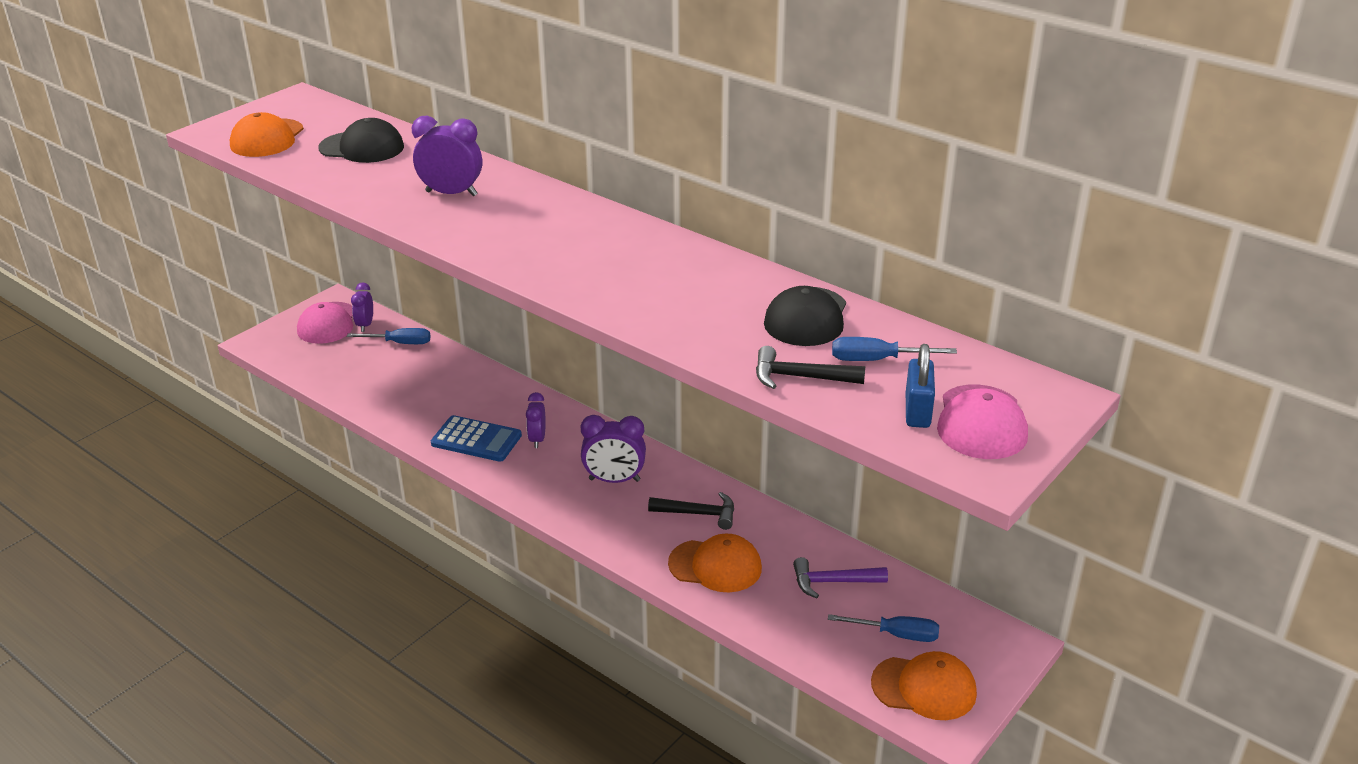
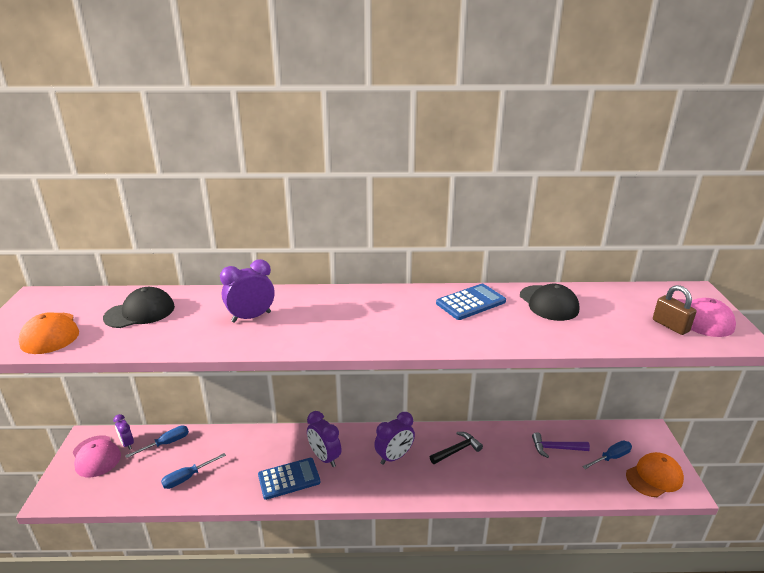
camera: 40 degrees left, 5 degrees down
(537, 439) = (324, 457): purple clock -> purple clock, size x1.54
(708, 275) = (470, 302): none -> blue calculator
(715, 566) = (500, 474): orange cap -> none
(799, 377) = (601, 335): black hammer -> none
(832, 582) = (555, 448): purple hammer -> purple hammer turned 45 degrees clockwise
(876, 360) = (612, 309): blue screwdriver -> blue screwdriver (187, 478)
(917, 411) = (670, 326): blue padlock -> brown padlock

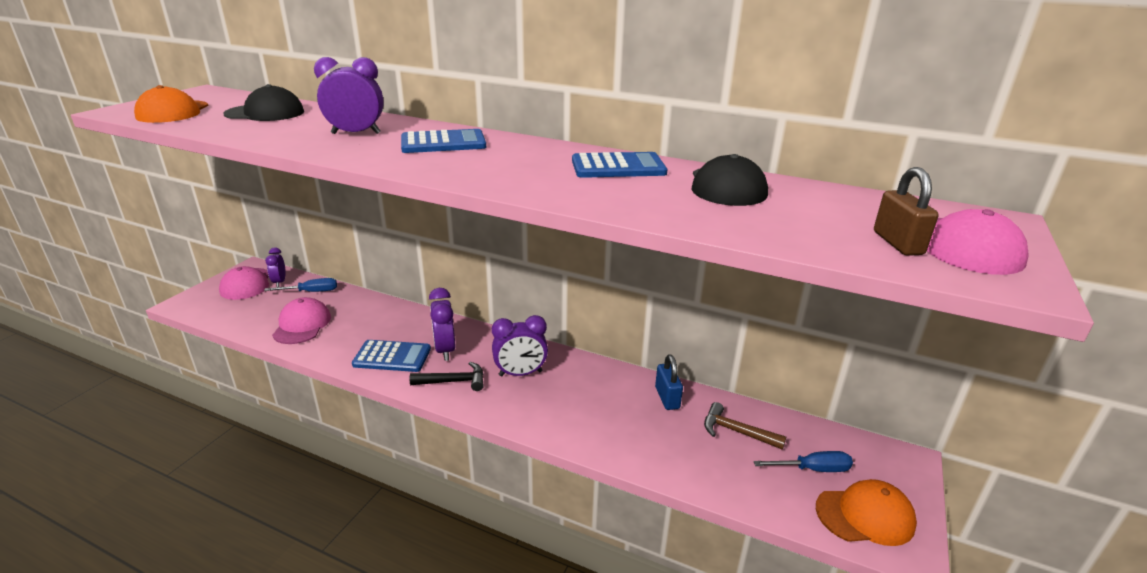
camera: 25 degrees right, 0 degrees up
(187, 478) = (302, 325): blue screwdriver -> pink cap
(330, 310) = (443, 143): none -> blue calculator
(457, 450) = (601, 391): black hammer -> black hammer (454, 381)
(500, 439) = (667, 398): none -> blue padlock
(555, 448) = (736, 431): purple hammer -> brown hammer

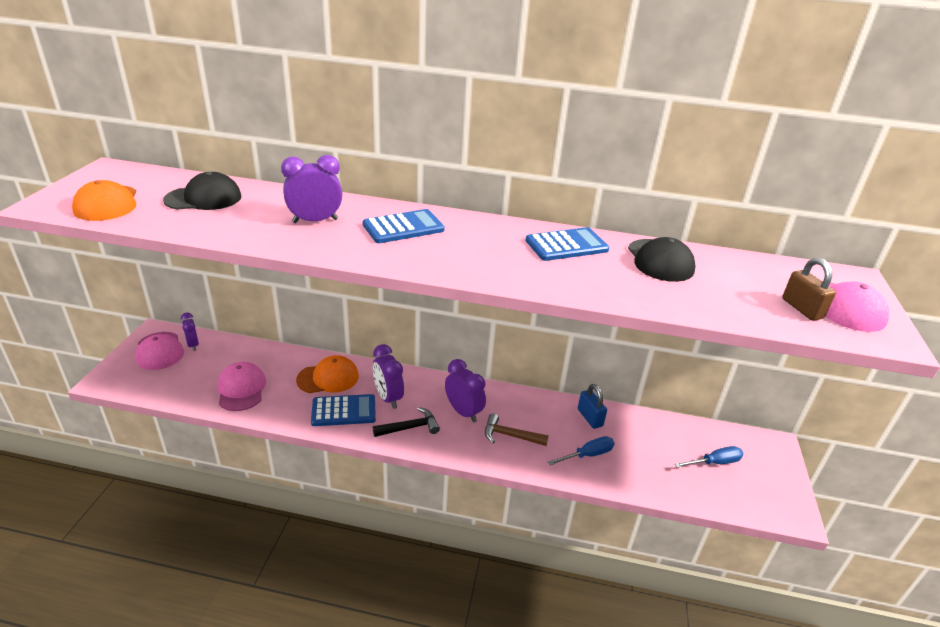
camera: 15 degrees left, 5 degrees up
(311, 292) = (231, 352): blue screwdriver -> blue screwdriver (587, 455)
(520, 373) = (463, 412): purple clock -> purple clock turned 105 degrees counterclockwise
(736, 431) = (651, 439): brown hammer -> brown hammer (510, 435)
(865, 515) = (760, 493): orange cap -> orange cap (328, 378)

